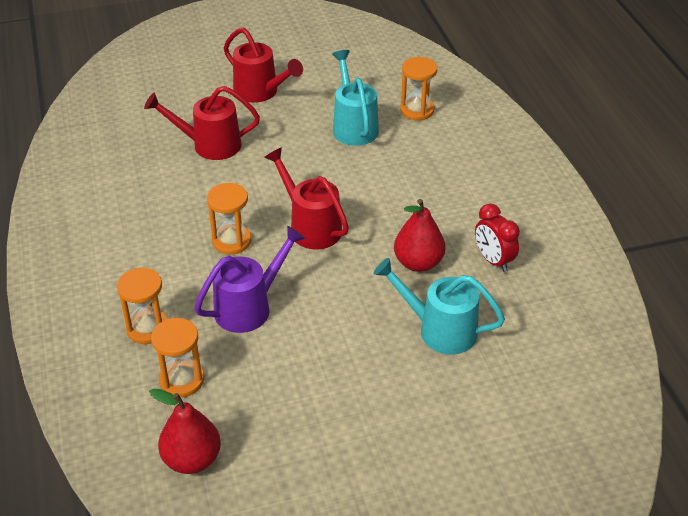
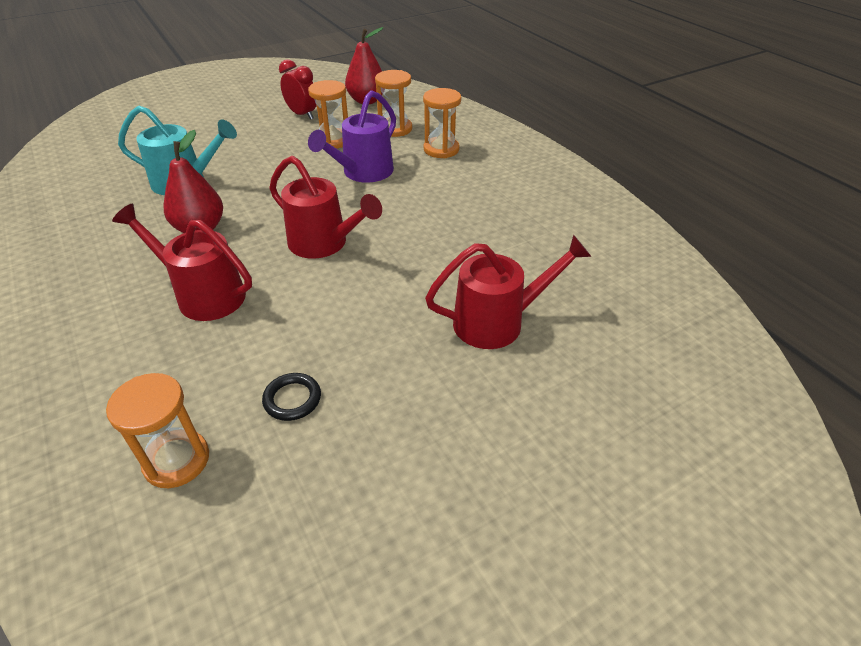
camera: 165 degrees right, 0 degrees up
(231, 241) = (405, 217): orange hourglass -> orange hourglass (333, 141)
(261, 92) = (475, 443): red watering can -> red watering can (203, 295)
(353, 126) = (292, 399): turquoise watering can -> black ring
(493, 260) = (113, 243): red clock -> red clock (302, 115)

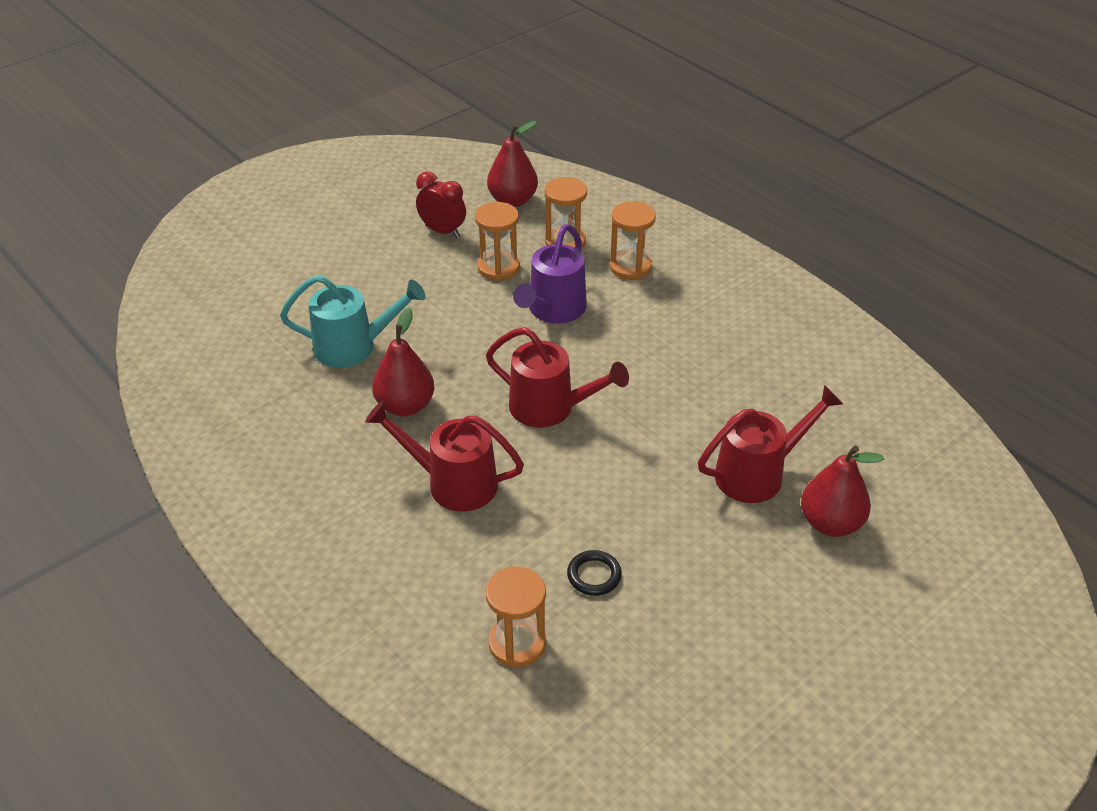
camera: 10 degrees left, 0 degrees up
(560, 380) = (830, 523): none -> red pear

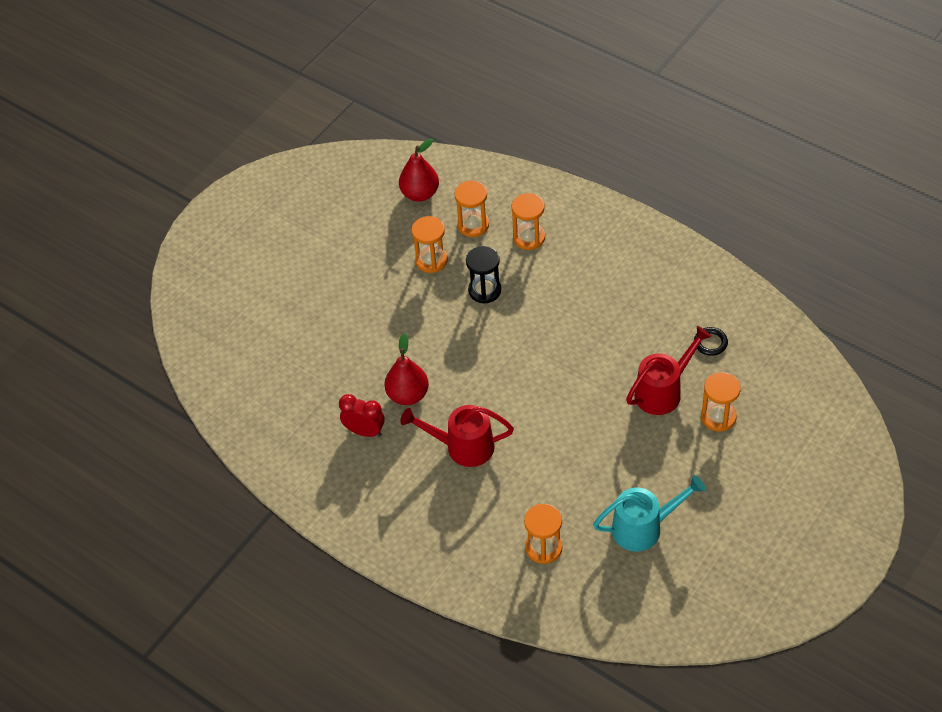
camera: 10 degrees left, 10 degrees up
(354, 346) = (352, 355): turquoise watering can -> turquoise watering can (644, 527)
(442, 231) = (377, 236): red clock -> red clock (364, 431)
(551, 408) = (509, 373): red watering can -> none
(553, 311) = (484, 290): purple watering can -> black hourglass
(594, 575) = (577, 490): black ring -> black ring (710, 343)
(830, 523) = (718, 417): red pear -> orange hourglass

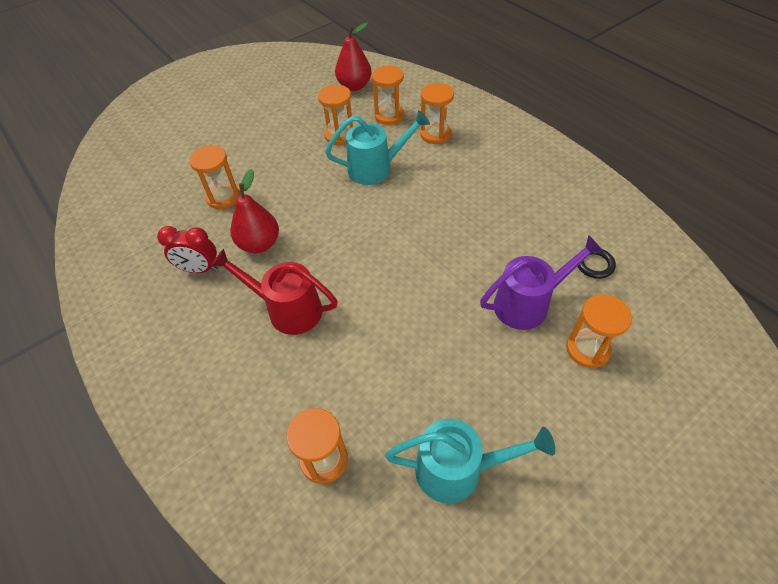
camera: 15 degrees right, 0 degrees up
(347, 357) = (223, 197): none -> orange hourglass
(364, 431) = (199, 269): red clock -> red clock turned 150 degrees clockwise
(484, 290) = (376, 168): black hourglass -> turquoise watering can
(663, 391) = (528, 303): red watering can -> purple watering can

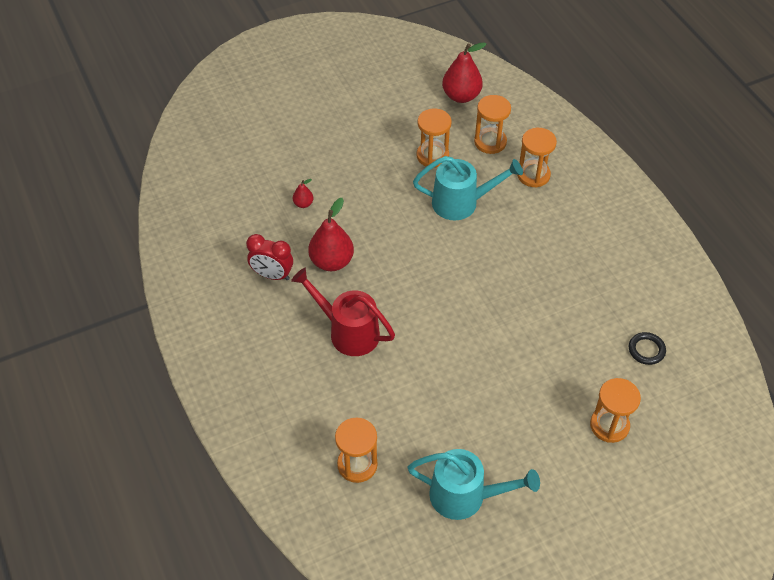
camera: 10 degrees right, 0 degrees up
(223, 197) = (303, 204): orange hourglass -> red pear
(528, 303) = (570, 373): purple watering can -> none

